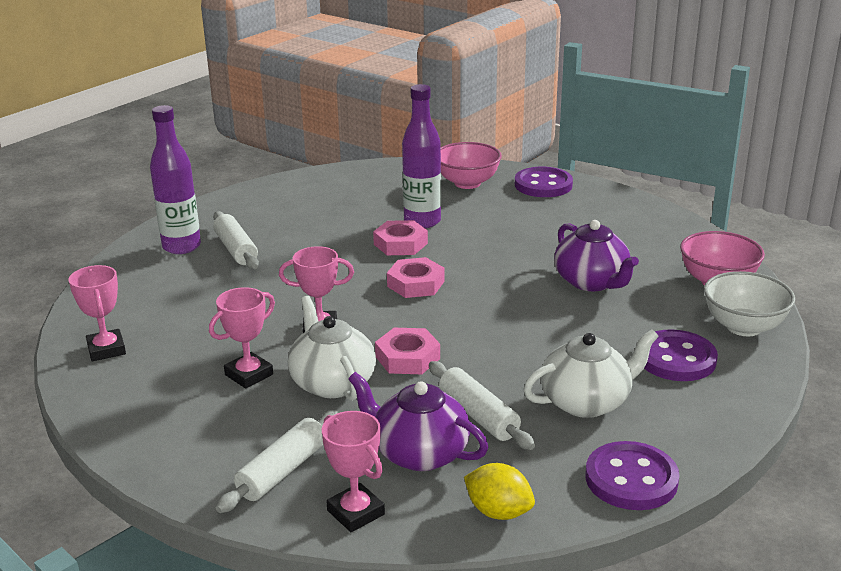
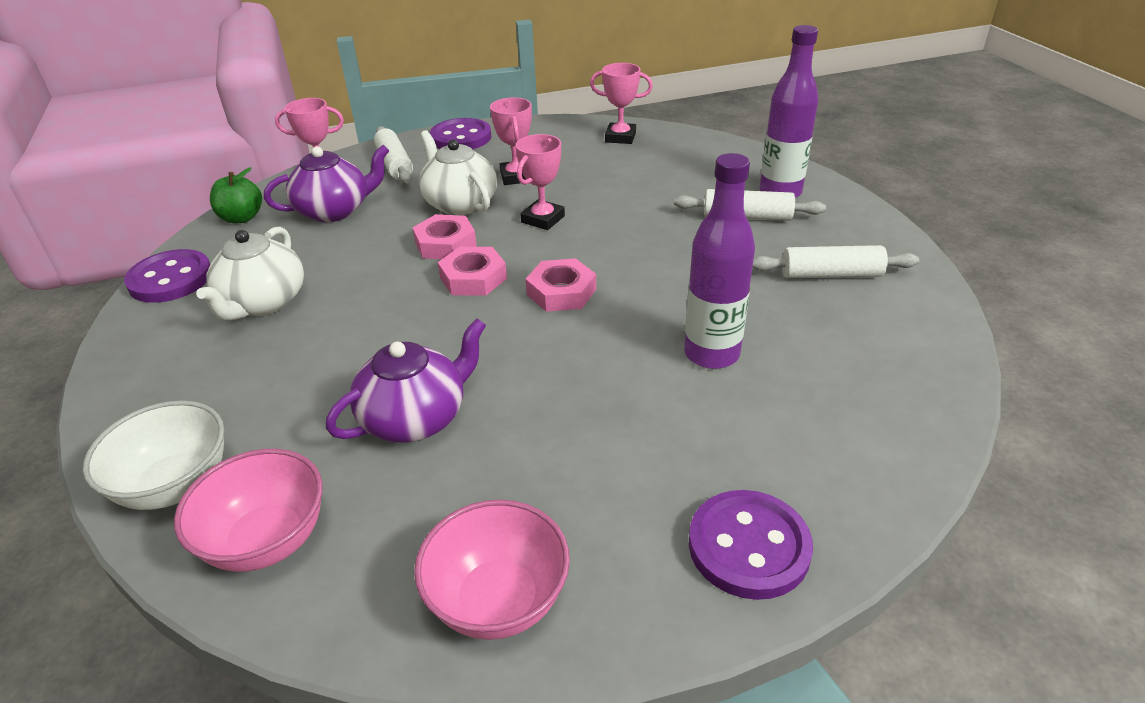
camera: 125 degrees right, 10 degrees up
(332, 382) = (460, 203): white teapot -> white teapot turned 135 degrees counterclockwise
(400, 244) = (664, 315): pink nut -> pink nut (473, 278)
(467, 183) = (819, 454): pink bowl -> pink bowl (498, 600)
(478, 415) = (331, 247): white rolling pin -> white rolling pin (831, 274)
(498, 512) = (241, 218): yellow lemon -> green apple
(592, 282) = (416, 418): purple teapot -> purple teapot turned 135 degrees clockwise
(676, 359) = (221, 390): purple button -> purple button (461, 138)

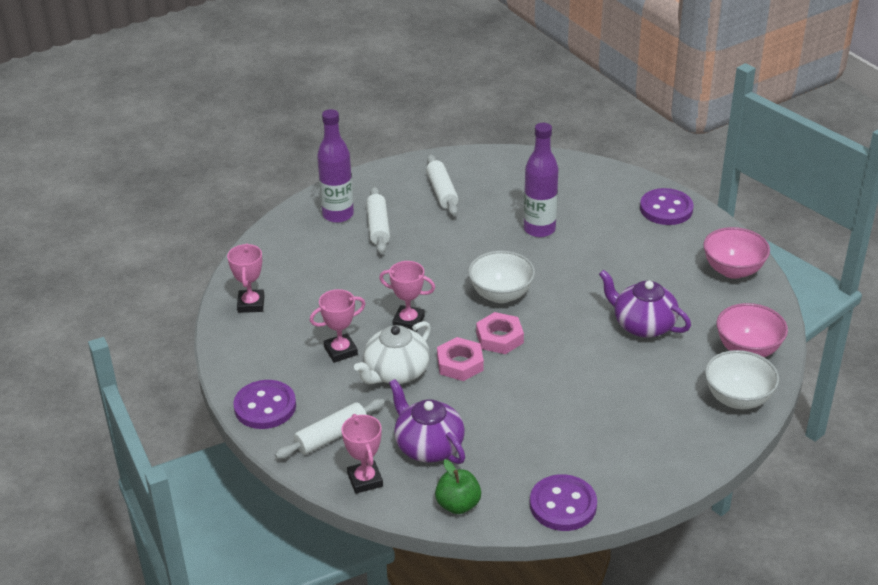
camera: 105 degrees left, 0 degrees up
(263, 303) = (570, 435): white teapot -> none
(561, 292) = (501, 294): pink nut -> white bowl

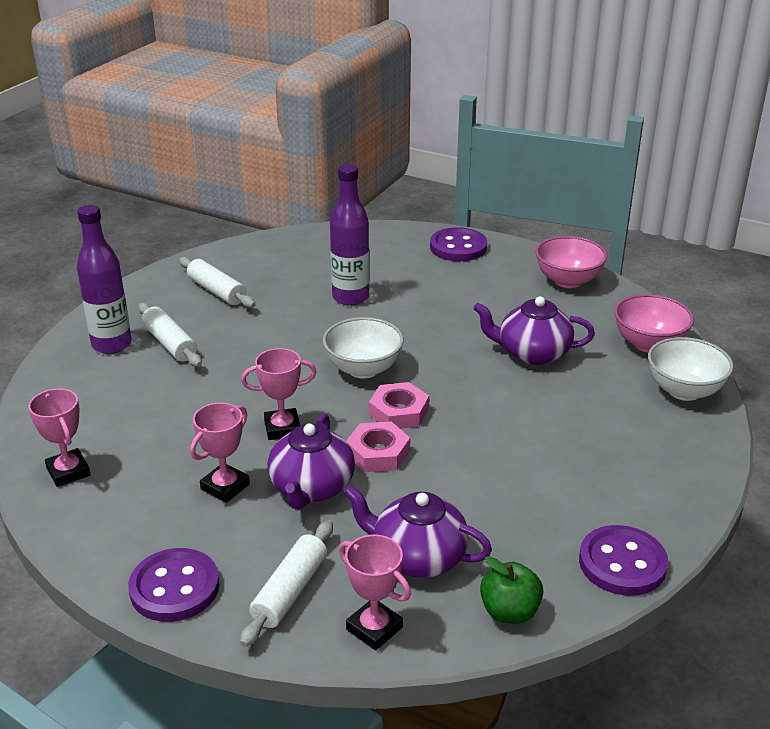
camera: 30 degrees left, 5 degrees down
(396, 372) = (311, 488): white teapot -> purple teapot

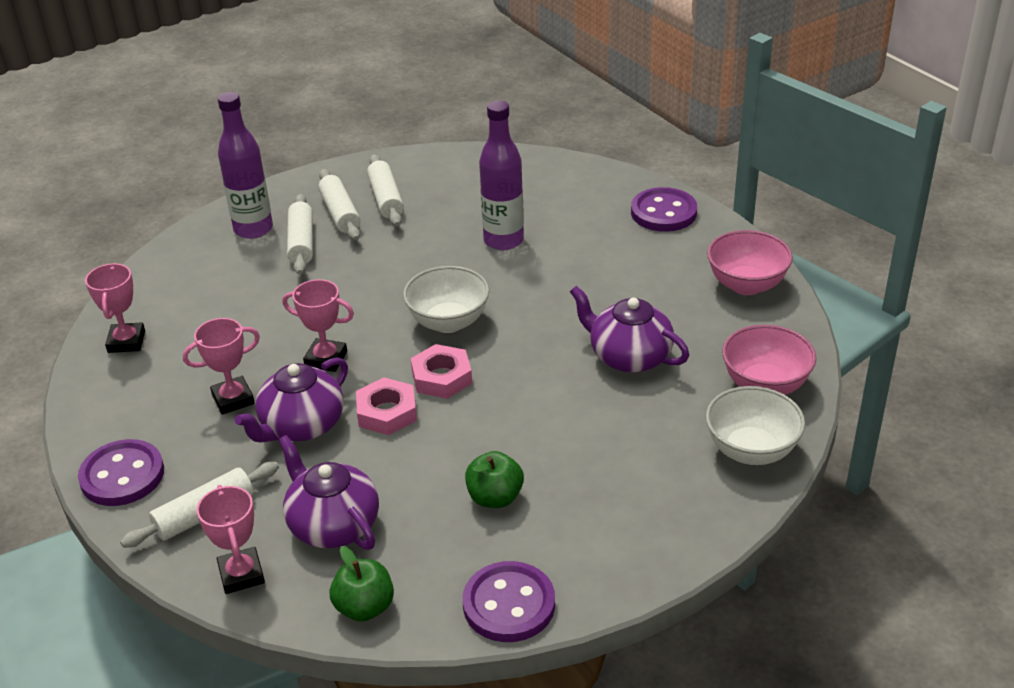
camera: 30 degrees right, 5 degrees up
(185, 312) = (340, 213): none -> white rolling pin
(532, 487) = (495, 497): none -> green apple

